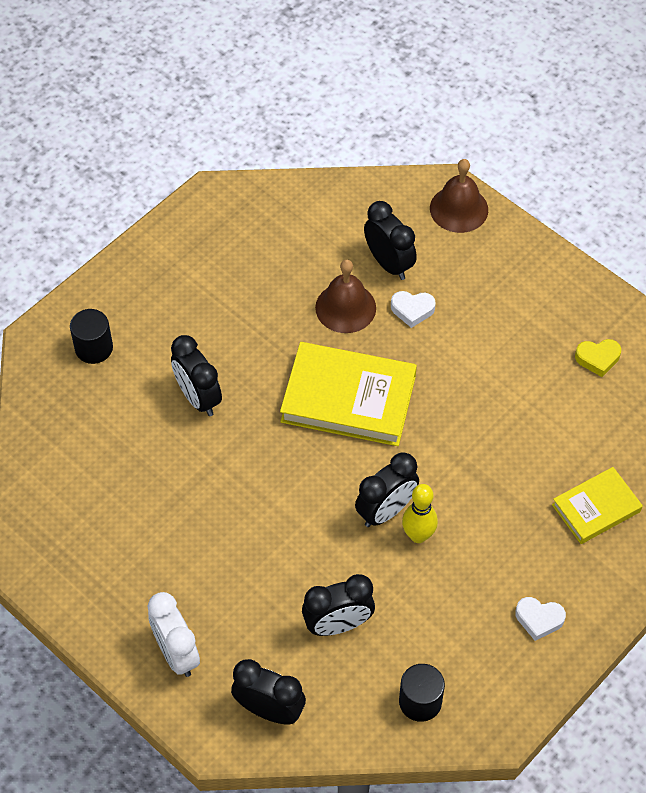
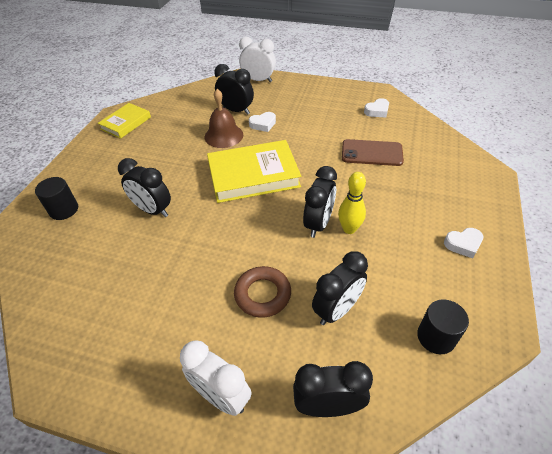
camera: 25 degrees left, 10 degrees down
(270, 570) = (262, 294): none -> brown ring
(459, 209) = (258, 80): brown bell -> white clock
(531, 433) = (372, 153): none -> brown phone
(596, 508) = (438, 173): yellow book -> yellow book (126, 123)
(597, 359) = (377, 111): yellow heart -> white heart

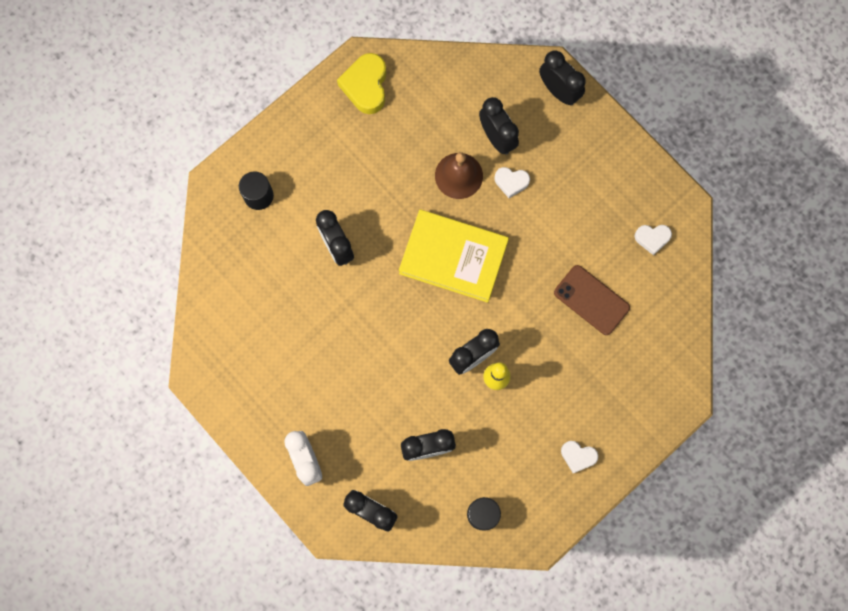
camera: 30 degrees right, 30 degrees up
(126, 123) = (366, 86): yellow book -> yellow heart
(258, 80) = (558, 91): white clock -> black clock
(262, 294) = (381, 398): brown ring -> none

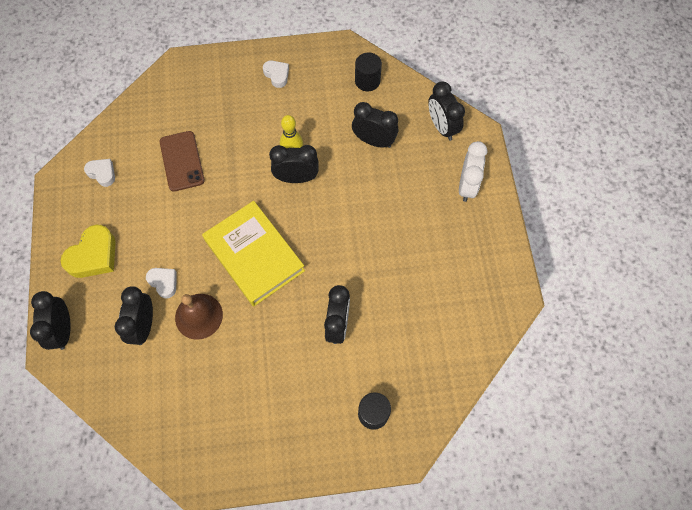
camera: 145 degrees left, 10 degrees down
(366, 86) = (211, 451): yellow heart -> yellow heart (94, 256)

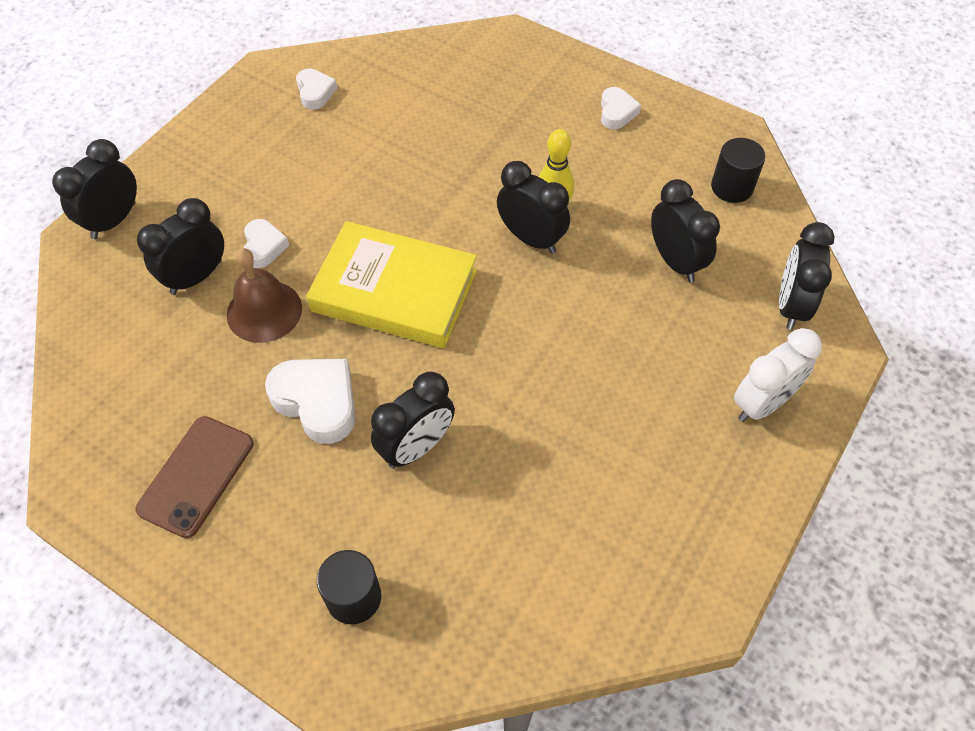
camera: 40 degrees right, 10 degrees down
(94, 256) = (221, 168): yellow heart -> none
(182, 161) = (413, 134): brown phone -> brown phone (196, 476)
(254, 255) = (394, 290): yellow book -> yellow book turned 75 degrees counterclockwise
(271, 340) = (317, 402): none -> white heart

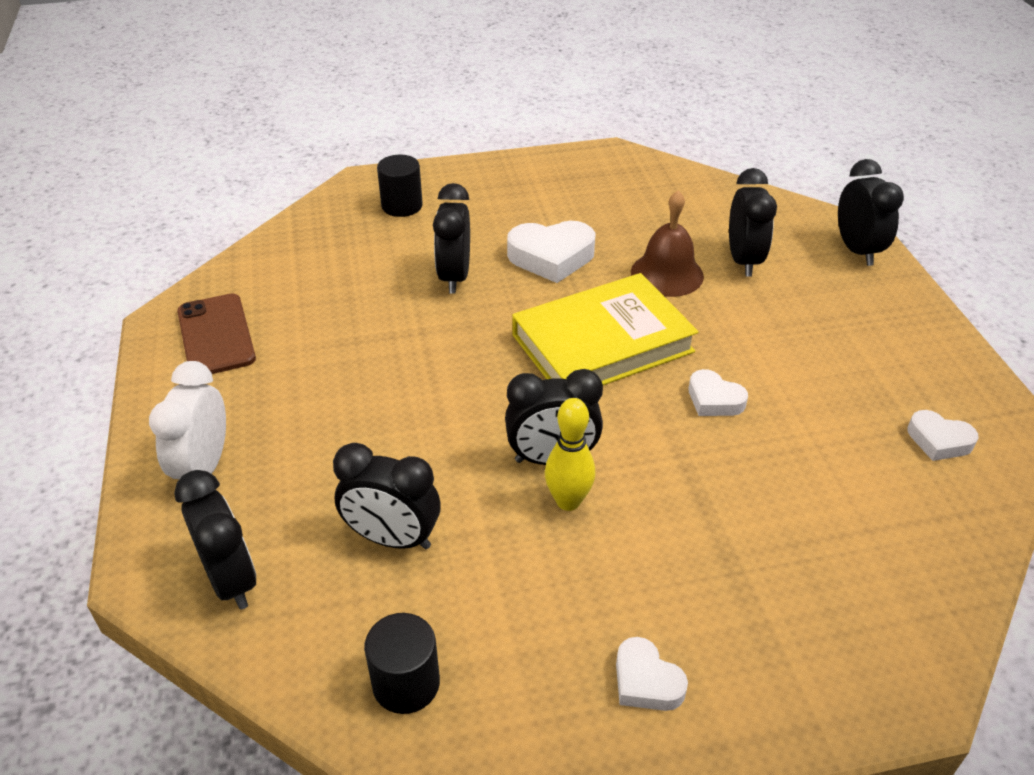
camera: 135 degrees right, 15 degrees down
(196, 476) = (564, 192): brown phone -> brown phone (216, 335)
(264, 247) = (738, 304): white heart -> white heart (714, 400)

